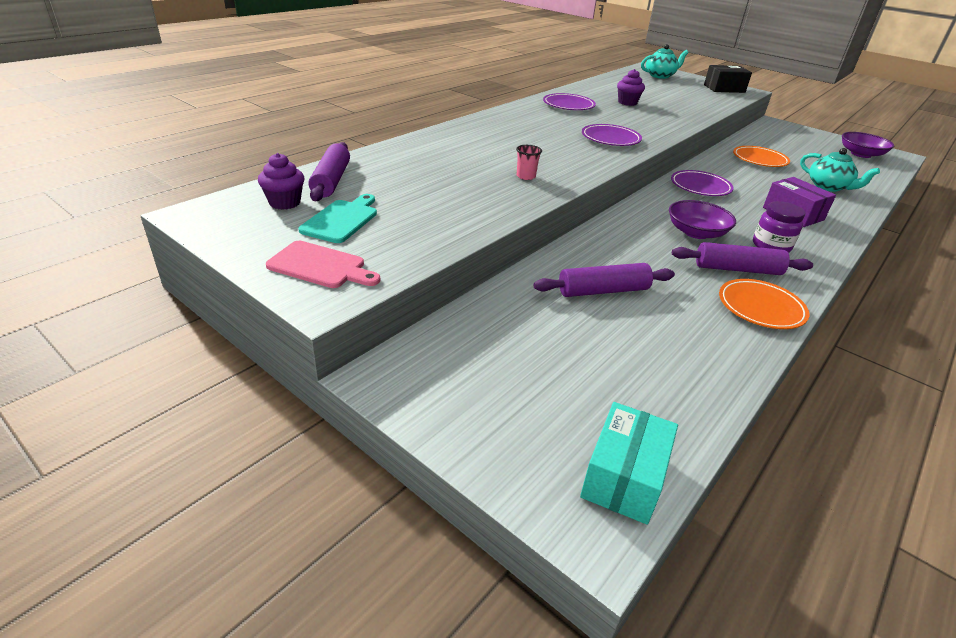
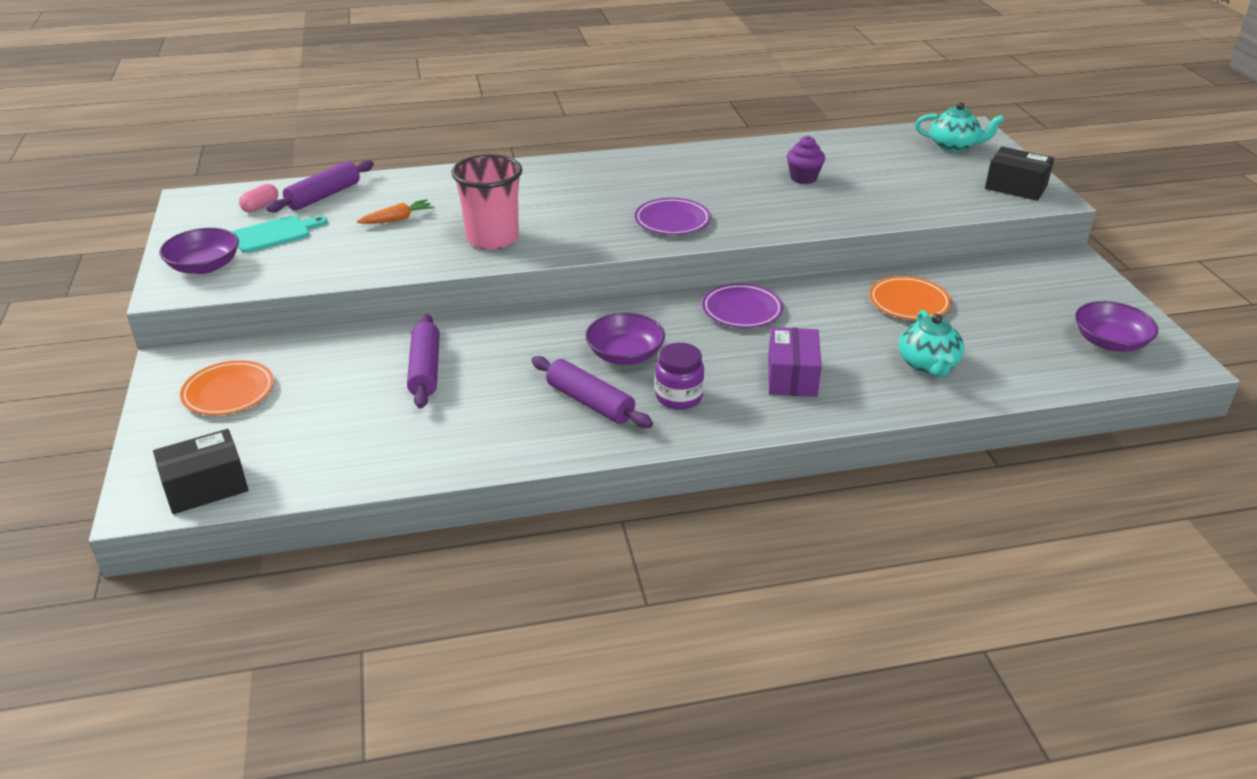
camera: 40 degrees right, 0 degrees up
(284, 203) = (260, 207): purple cupcake -> pink capsule
(320, 266) = (204, 266): pink cutting board -> purple bowl
(429, 182) = (397, 219): none -> orange carrot
(526, 176) = (492, 238): pink cup -> pink cup, size x2.41
(568, 105) = (714, 165): purple plate -> none
(603, 291) = (425, 370): purple rolling pin -> purple rolling pin turned 60 degrees clockwise
(624, 477) = (206, 486): turquoise box -> black box
(761, 308) = (536, 441): orange plate -> orange plate (228, 392)

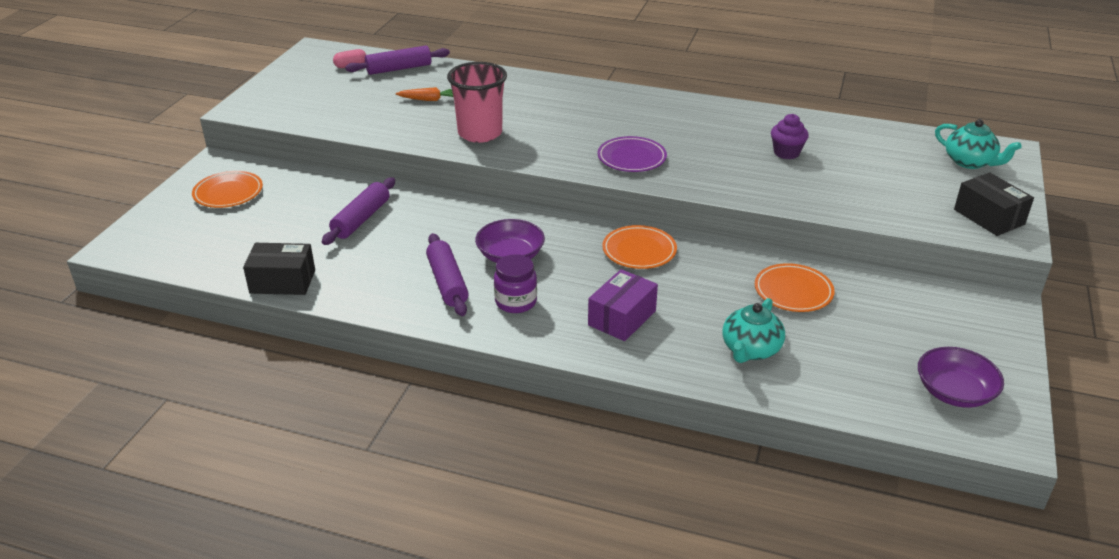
camera: 30 degrees right, 0 degrees up
(204, 266) = (274, 99): purple bowl -> none
(206, 486) = (156, 251): black box -> black box (282, 281)
(275, 234) = (339, 88): turquoise cutting board -> none
(742, 310) = (639, 251): purple plate -> orange plate

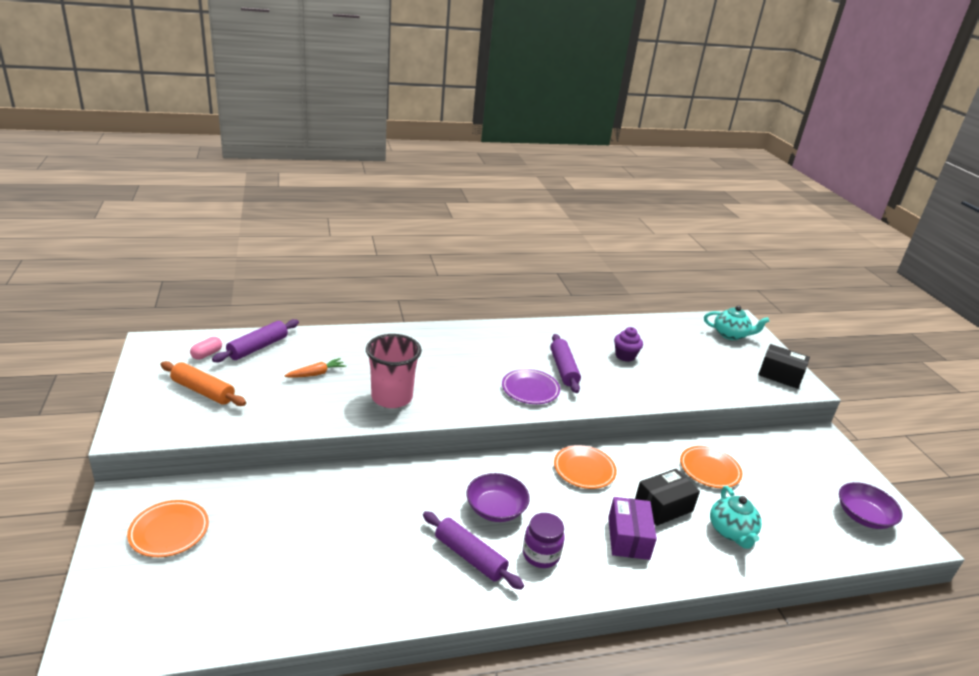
camera: 35 degrees left, 5 degrees down
(282, 281) = (318, 617): black box -> black box (663, 506)
(322, 93) = (203, 391): none -> orange rolling pin
(361, 219) = (335, 516): purple rolling pin -> purple rolling pin (563, 369)

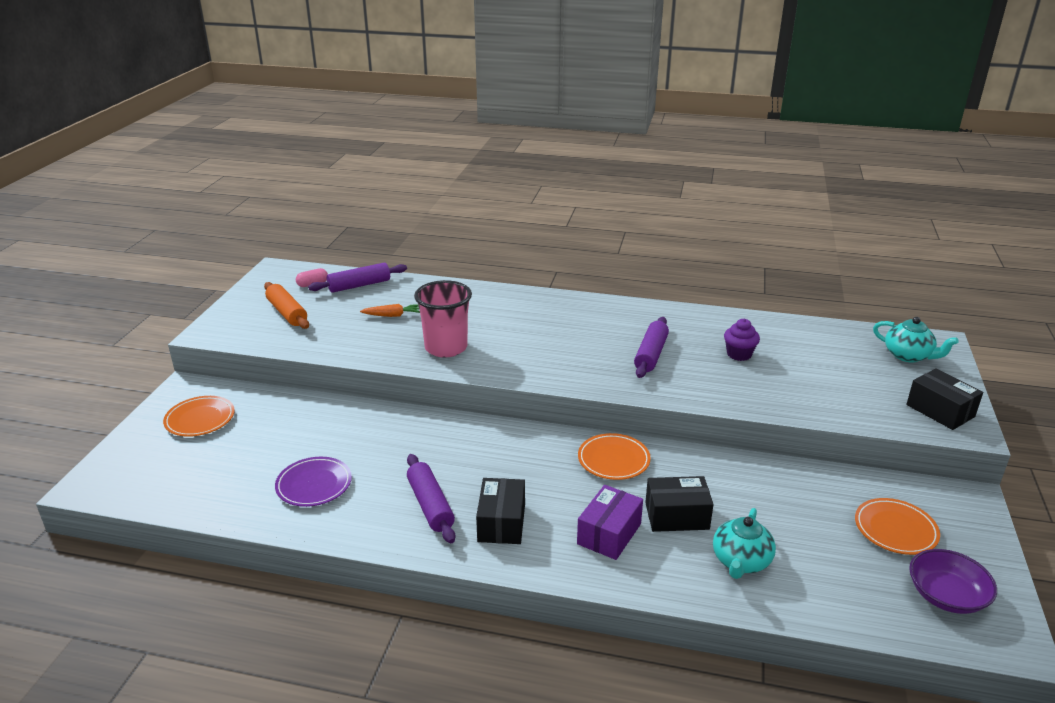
camera: 30 degrees right, 0 degrees up
(496, 509) = (489, 472): purple bowl -> none
(530, 389) = (595, 366): purple plate -> purple plate (314, 485)
(541, 554) = (501, 523): purple jar -> black box
(709, 469) = (769, 495): orange plate -> orange plate (895, 529)

